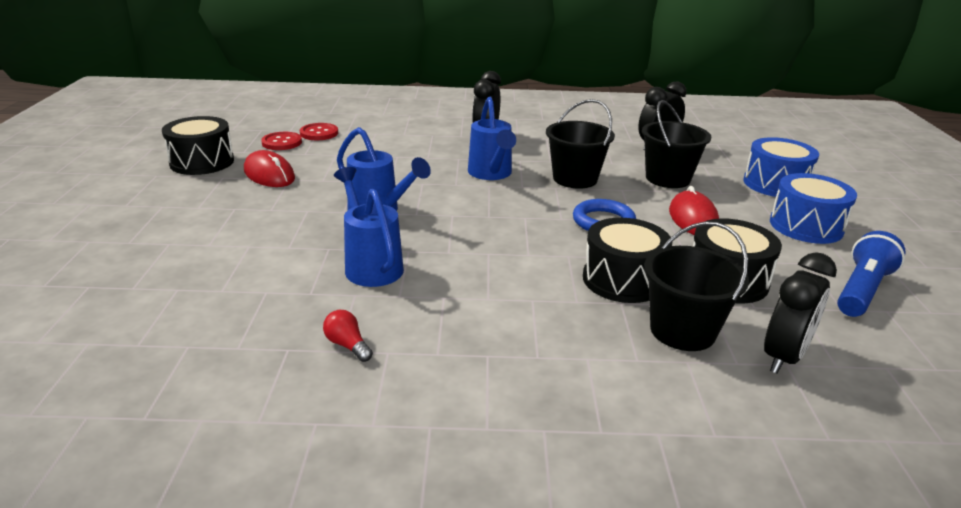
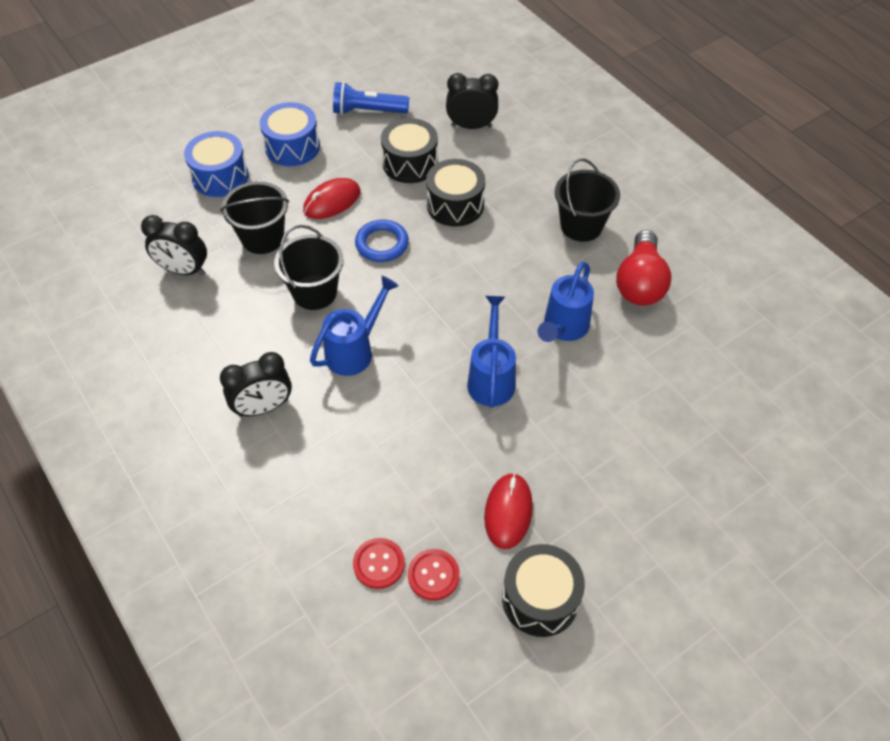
camera: 125 degrees left, 25 degrees up
(347, 345) = (640, 283): red light bulb -> red light bulb, size x2.34
(682, 331) = (485, 165): black bucket -> black bucket (581, 226)

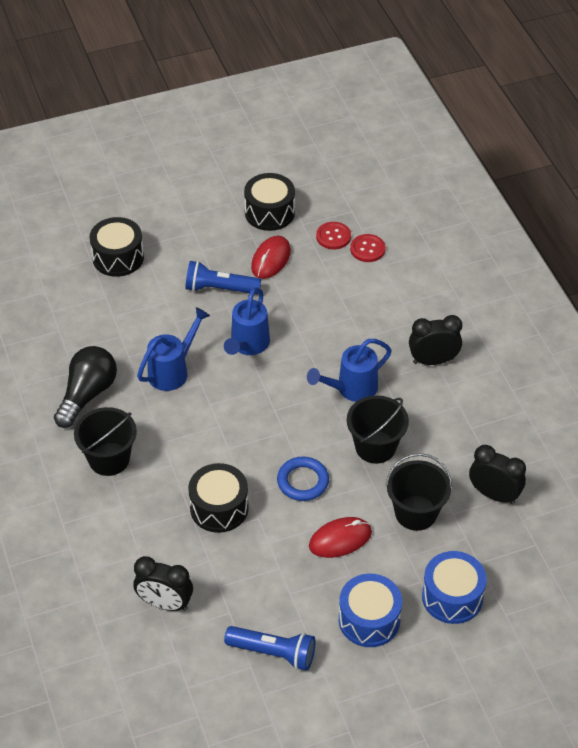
camera: 165 degrees left, 5 degrees down
(410, 163) = (248, 568): black drum -> black drum (118, 257)
(557, 449) = (220, 288): none -> blue flashlight
(640, 283) = (87, 394): red light bulb -> black light bulb

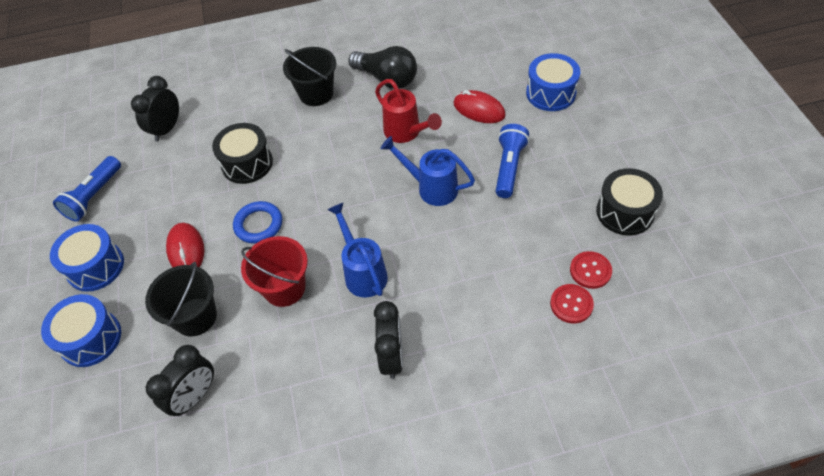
camera: 100 degrees right, 5 degrees up
(118, 257) = (550, 93): black drum -> blue drum
(172, 371) = (406, 132): blue watering can -> red watering can
(271, 259) = (551, 210): red mouse -> red mouse (479, 109)
(375, 447) = (284, 288): black bucket -> red bucket

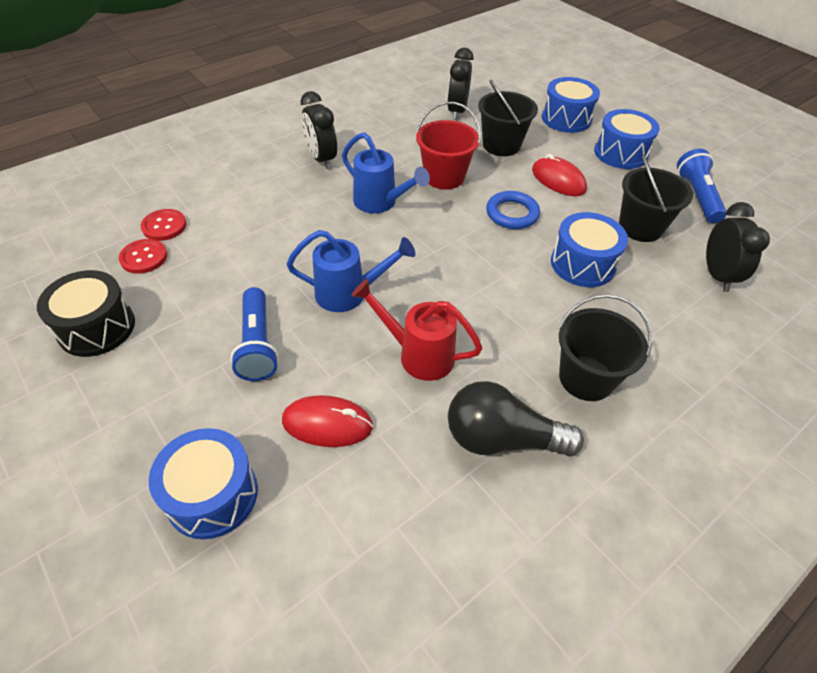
camera: 150 degrees right, 5 degrees down
(173, 181) = (640, 227): none -> black bucket
(247, 163) = (583, 264): black drum -> blue drum

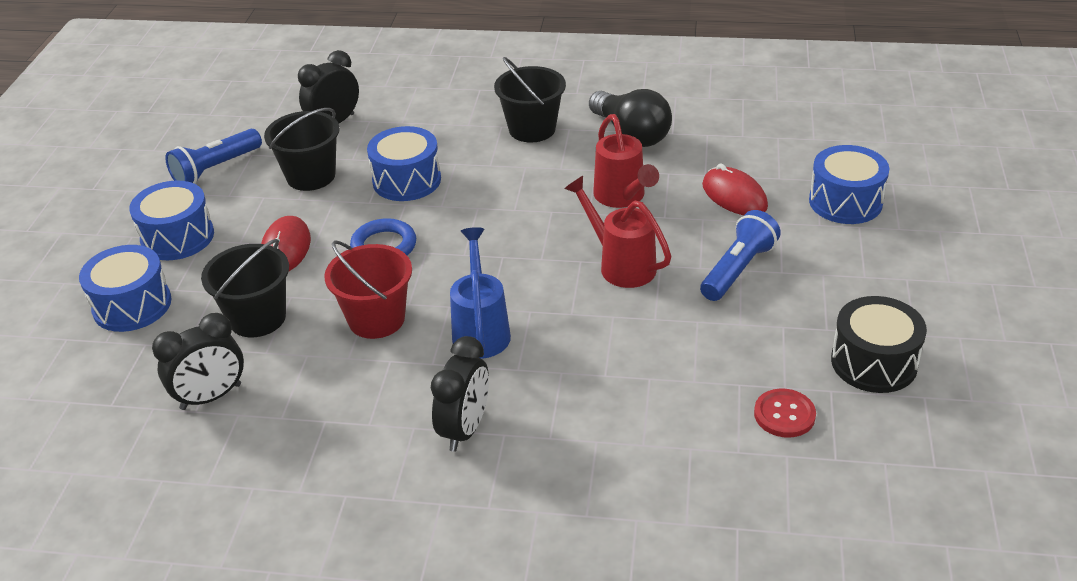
camera: 130 degrees left, 10 degrees down
(164, 226) = (735, 444): red button -> none
(349, 294) = (621, 265): blue watering can -> red watering can

